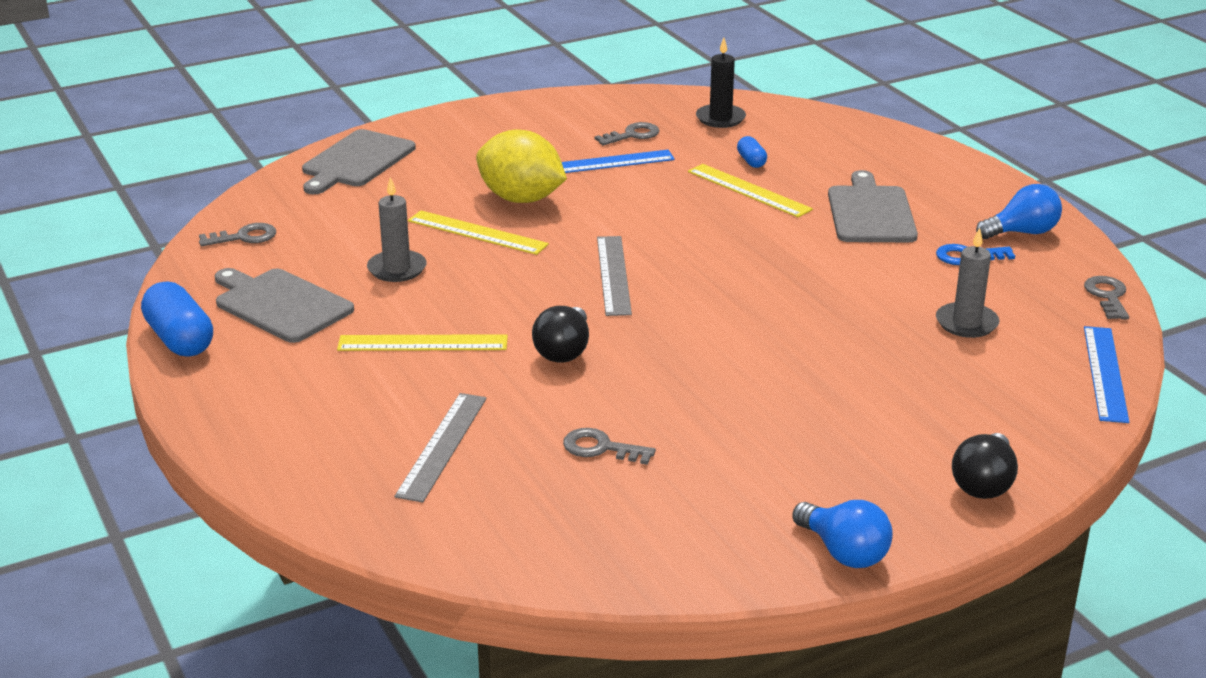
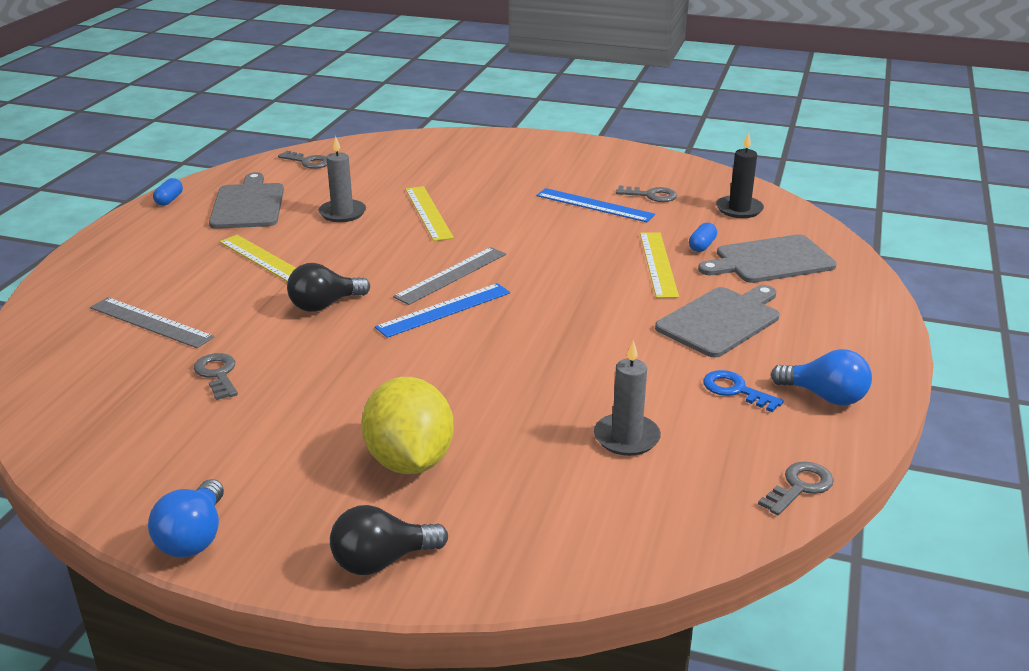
camera: 45 degrees right, 0 degrees up
(180, 339) = (169, 200): blue capsule -> blue capsule, size x0.52
(356, 161) = (449, 145): grey cutting board -> grey cutting board (770, 260)
(442, 446) = (150, 322): grey ruler -> grey ruler turned 60 degrees clockwise
(521, 199) = (496, 204): yellow lemon -> yellow lemon (409, 461)
(1105, 373) = (662, 545): blue ruler -> blue ruler (444, 310)

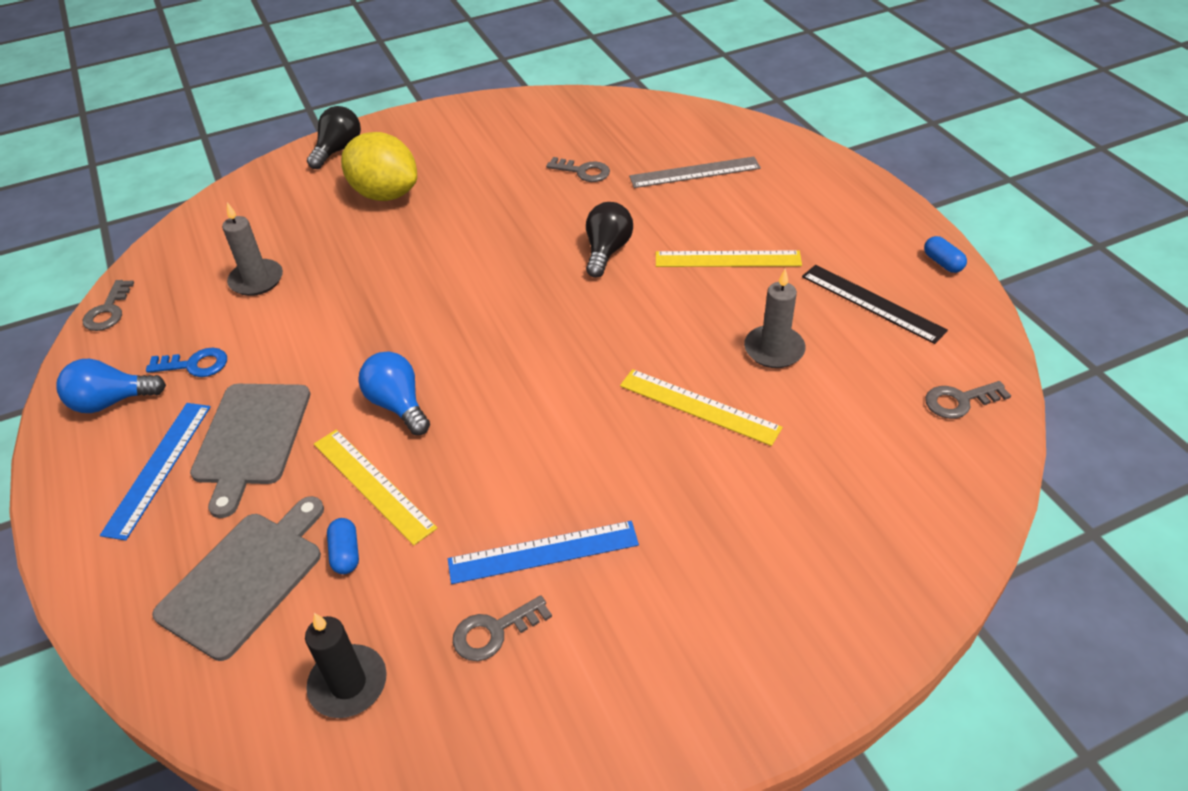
camera: 140 degrees right, 15 degrees up
(194, 537) = (446, 112): blue light bulb -> blue light bulb (398, 405)
(248, 204) = (872, 303): grey cutting board -> black ruler
(444, 310) = (510, 302): blue ruler -> blue ruler (158, 468)
(451, 275) = (555, 340): grey ruler -> none

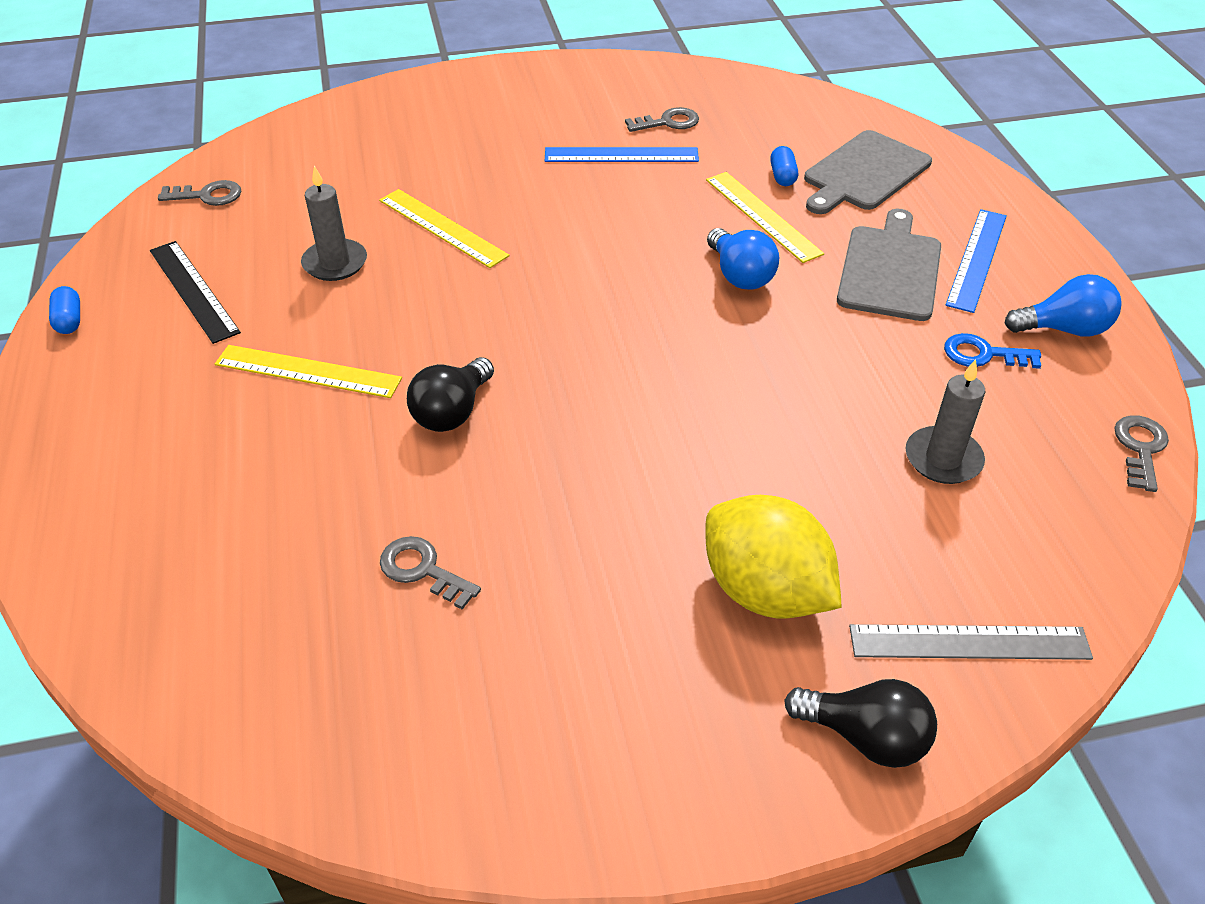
camera: 170 degrees left, 0 degrees up
(338, 150) = (865, 737): black light bulb -> black light bulb turned 105 degrees counterclockwise
(348, 684) = (773, 113): black candle -> none
(694, 172) = (250, 528): grey ruler -> grey ruler (969, 642)

